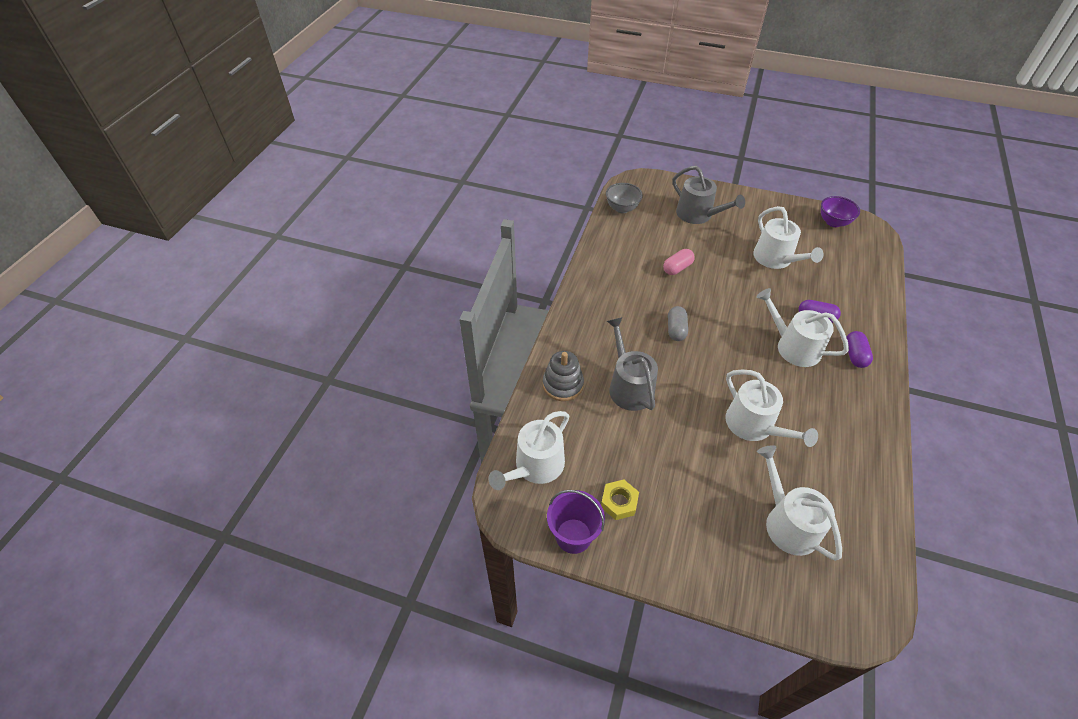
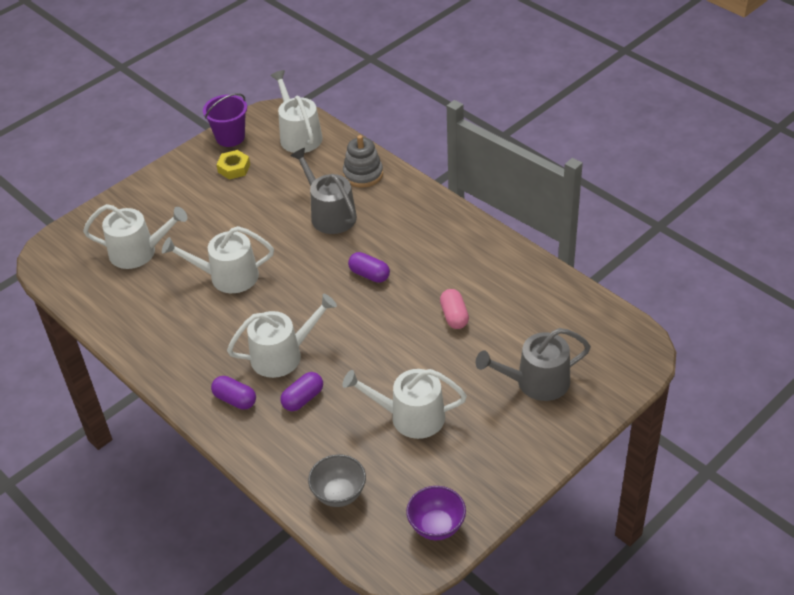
camera: 120 degrees right, 5 degrees down
(622, 208) = (590, 312): grey bowl -> grey bowl (339, 494)
(629, 386) = (330, 214): grey watering can -> grey watering can turned 135 degrees counterclockwise
(676, 329) = (369, 275): grey capsule -> purple capsule

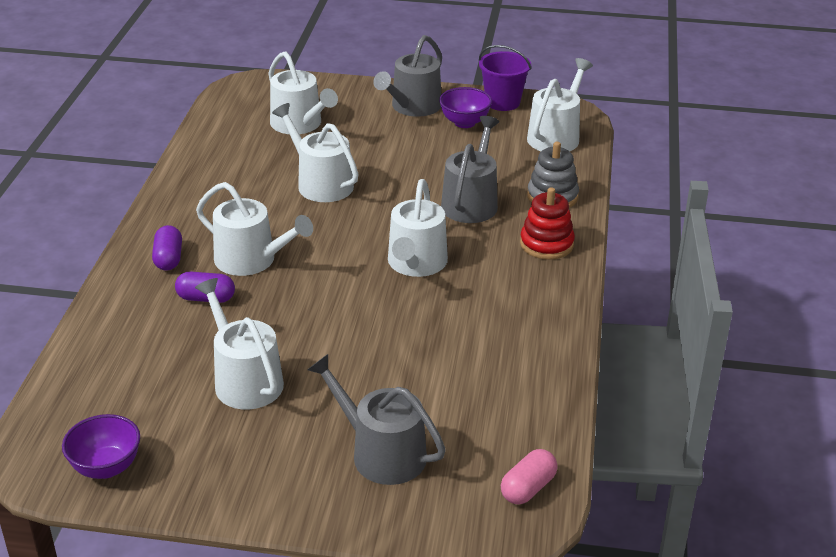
camera: 50 degrees right, 10 degrees down
(184, 183) = (413, 107): none -> grey watering can
(234, 168) = (464, 123): yellow nut -> purple bowl
(339, 494) = (100, 378): grey bowl -> none
(369, 275) = (416, 264): purple capsule -> white watering can
(409, 204) = (546, 244): none -> red stacking toy
(454, 316) = (418, 347): pink capsule -> pink capsule (528, 488)

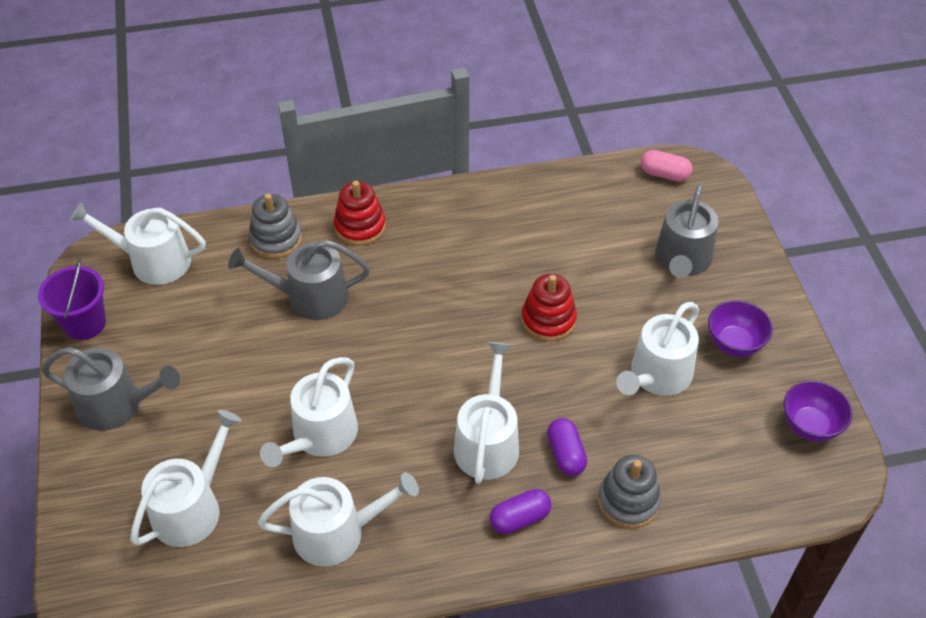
camera: 110 degrees left, 15 degrees up
(133, 319) = (628, 501): none -> grey stacking toy
(359, 329) = (548, 320): none -> red stacking toy
(416, 264) = (433, 309): white watering can -> white watering can (337, 532)
(464, 123) = (143, 345): purple bowl -> purple bowl (734, 344)

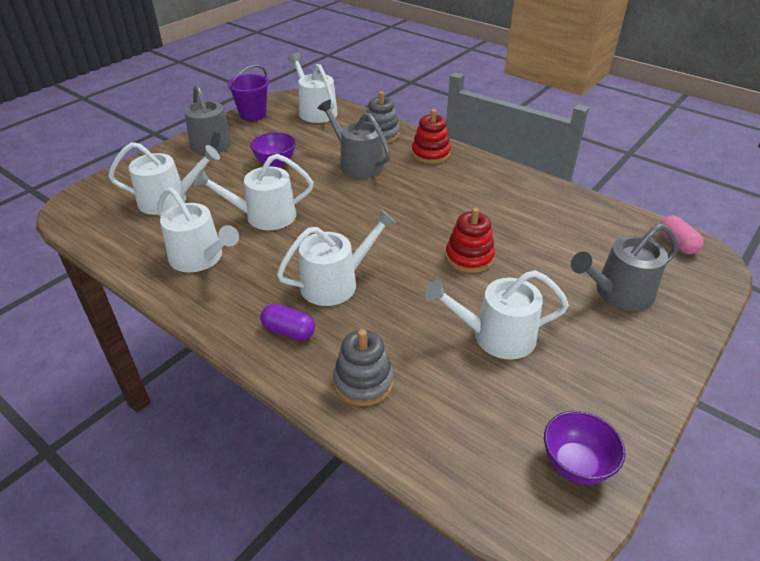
camera: 50 degrees right, 10 degrees down
(565, 454) = (368, 325): purple capsule -> none
(734, 344) = (587, 365): purple bowl -> purple bowl (275, 163)

